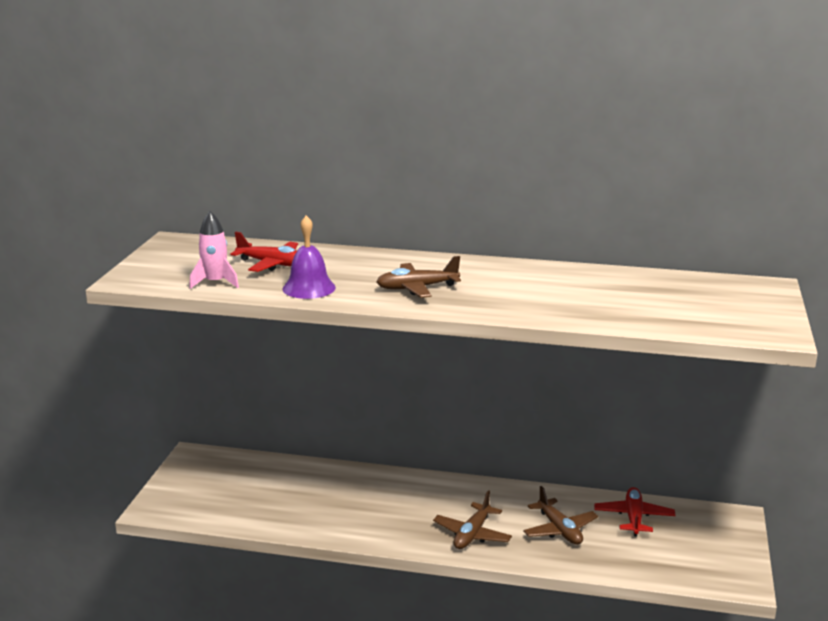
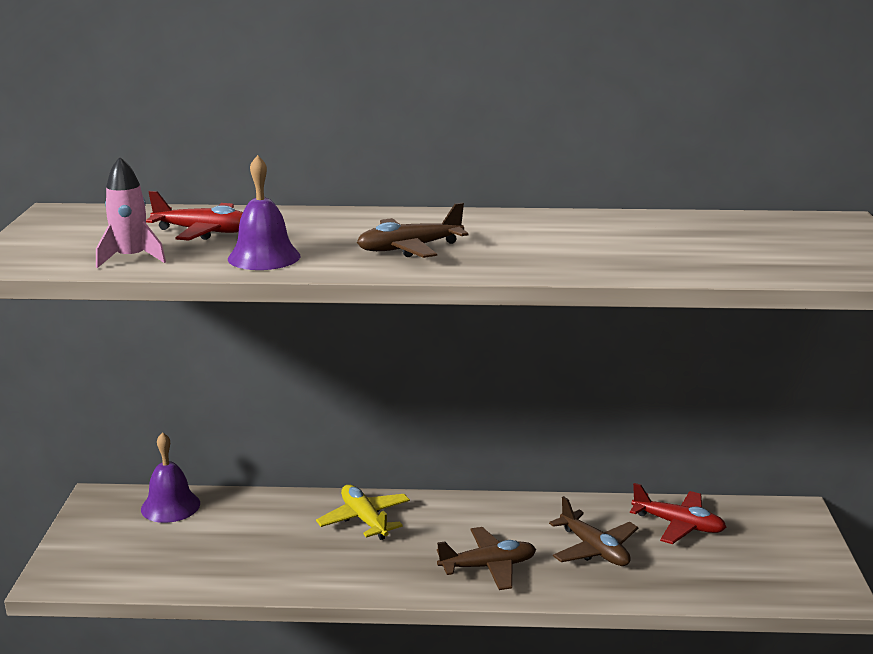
camera: 10 degrees left, 0 degrees up
(244, 465) = (170, 506): none -> purple bell
(387, 489) = (364, 520): none -> yellow plane
(472, 534) = (488, 566): brown plane -> brown plane turned 120 degrees counterclockwise
(633, 518) = (678, 525): red plane -> red plane turned 120 degrees clockwise

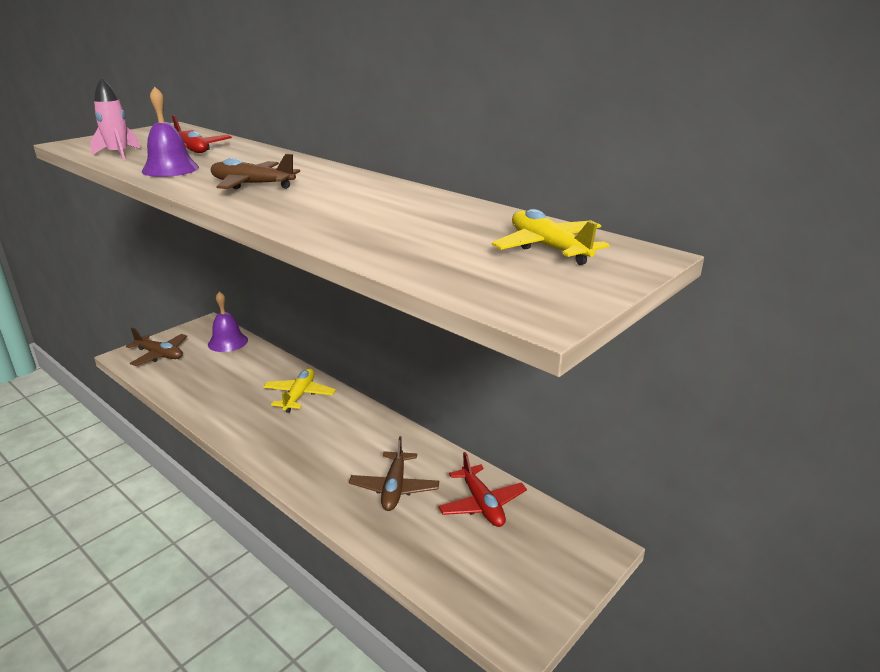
camera: 40 degrees right, 5 degrees up
(488, 566) = (313, 462): brown plane -> brown plane (159, 355)
(782, 232) = (548, 248): none -> yellow plane

